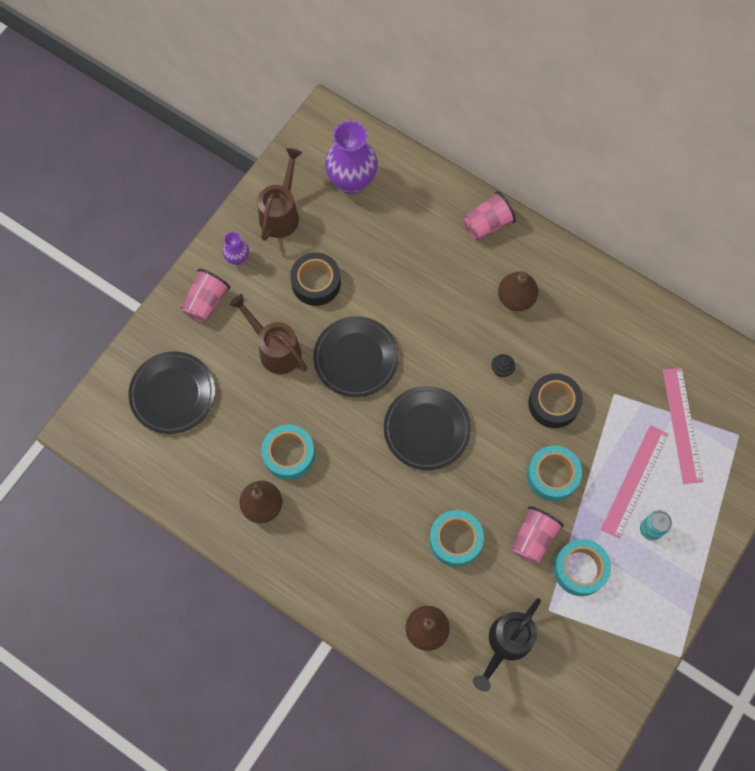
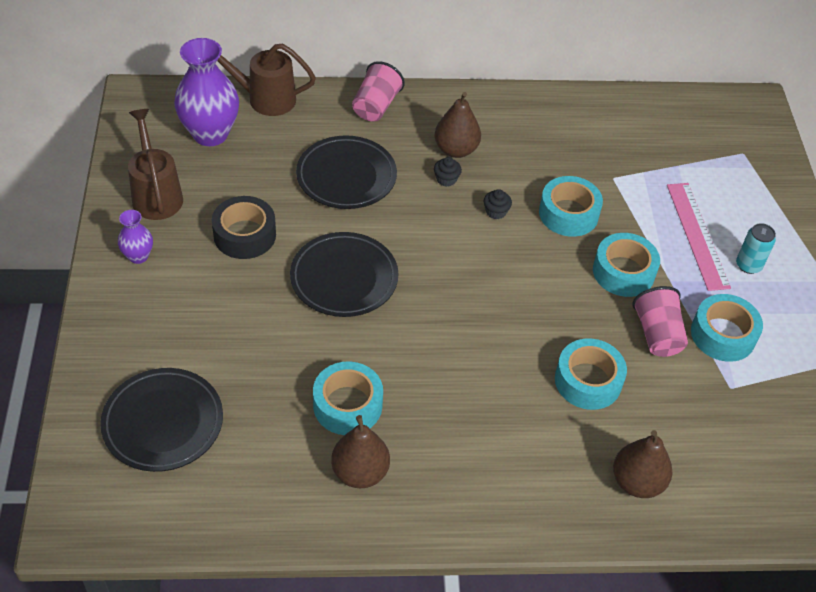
camera: 40 degrees left, 20 degrees down
(206, 302) = (133, 313): pink cup -> none
(275, 349) = (249, 316): brown watering can -> brown watering can (264, 99)
(426, 429) = (470, 300): black plate -> black plate (346, 176)
(488, 320) = (446, 179): none -> black cupcake
(506, 644) = (722, 443): black watering can -> none
(553, 403) = (568, 214): black tape -> turquoise tape
(682, 425) = (692, 170): pink ruler -> none

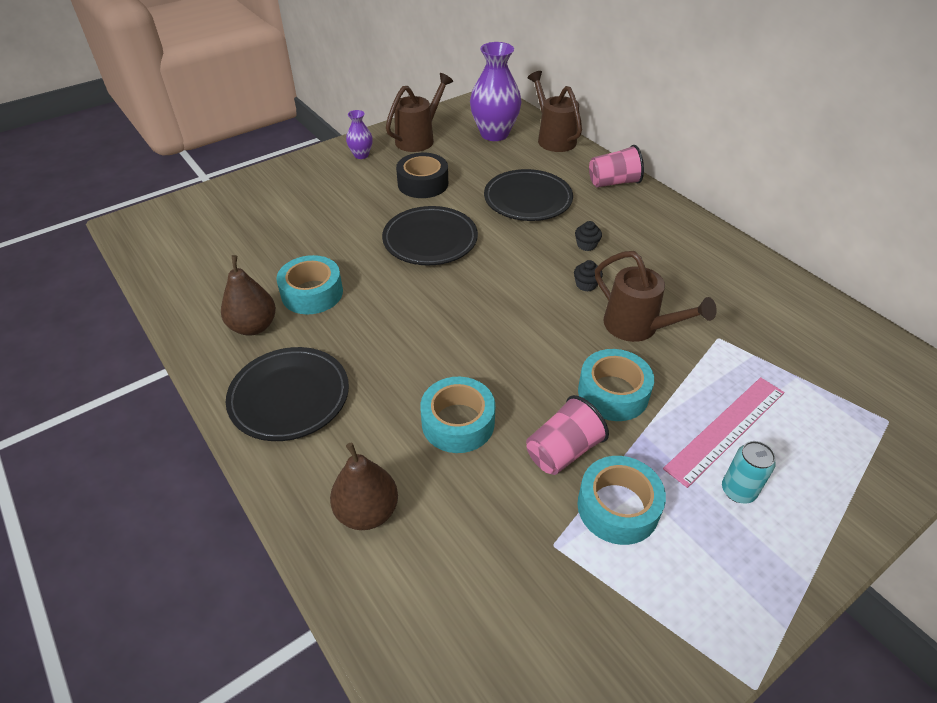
camera: 60 degrees right, 5 degrees down
(163, 423) = (233, 222): black plate -> black plate (289, 397)
(456, 150) = (624, 236): brown pear -> none
(568, 214) = (638, 327): turquoise tape -> brown watering can

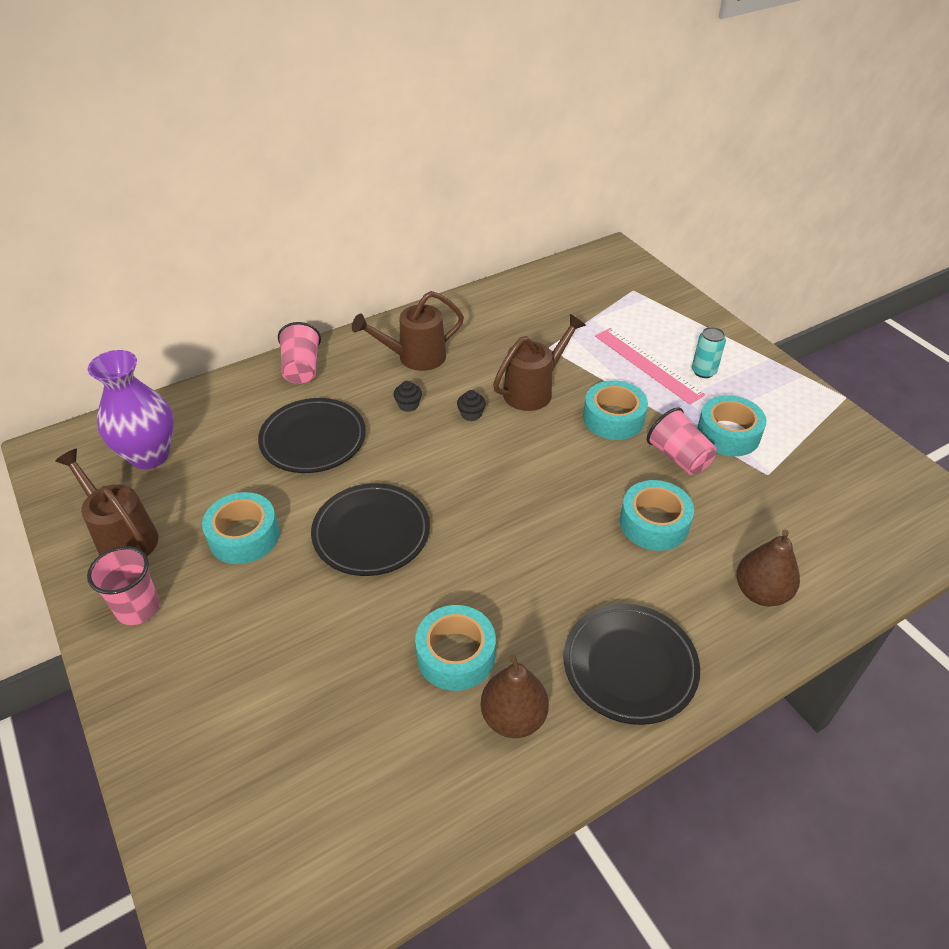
camera: 85 degrees left, 0 degrees up
(361, 155) = (138, 608): purple vase -> pink cup
(423, 183) = (244, 536): black tape -> turquoise tape
(553, 138) = (187, 402): brown watering can -> brown watering can (414, 357)

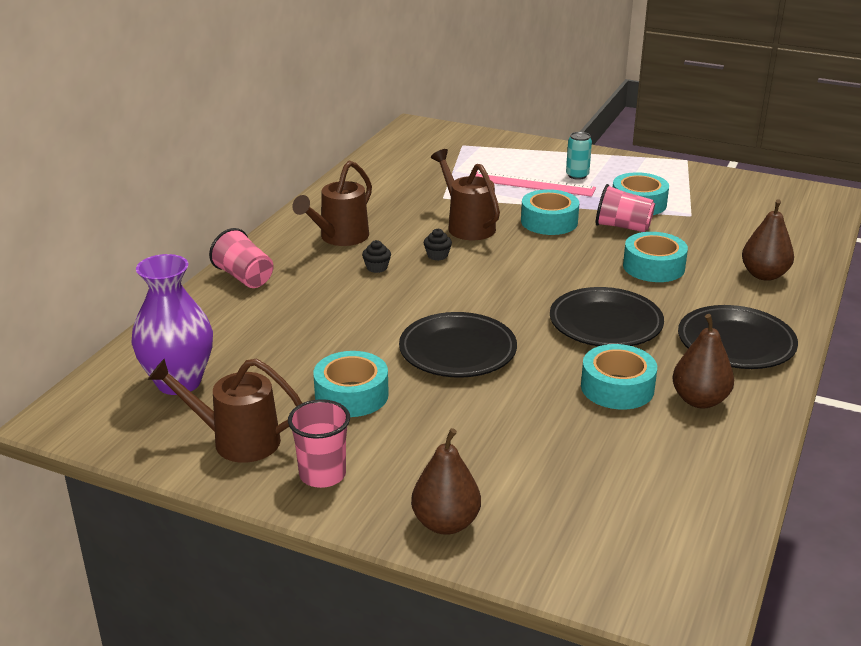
camera: 35 degrees left, 15 degrees down
(162, 719) = (446, 523): none -> brown pear
(313, 439) = (324, 316): black plate -> black plate (605, 323)
(533, 390) = (467, 226): brown watering can -> brown watering can turned 45 degrees counterclockwise

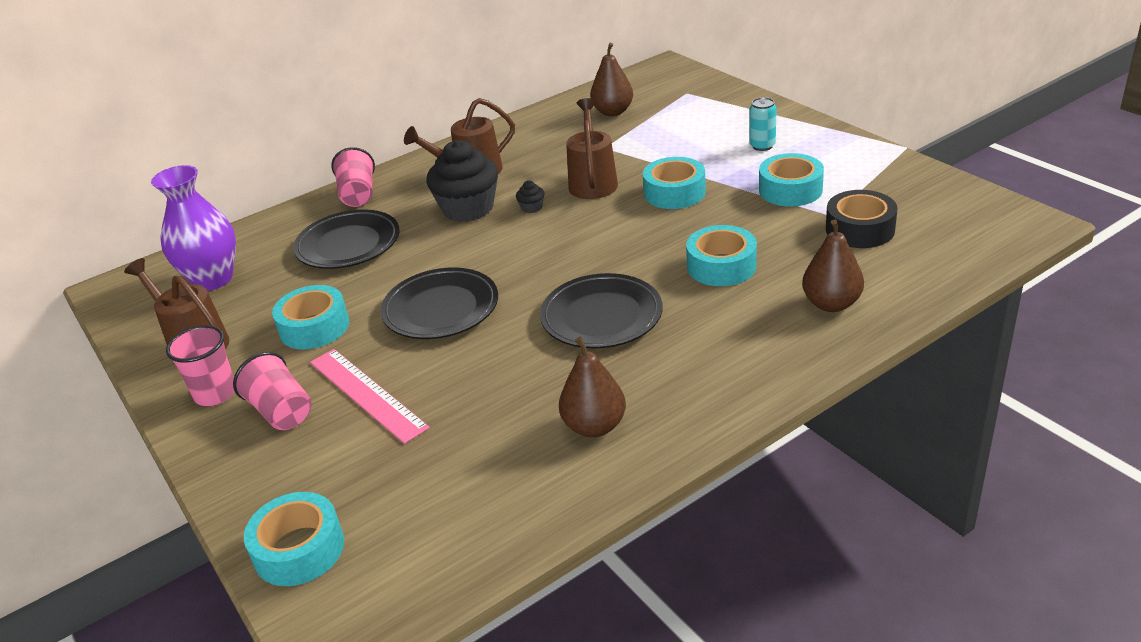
camera: 35 degrees right, 5 degrees up
(377, 267) = (468, 208): black cupcake -> black cupcake, size x2.49
(446, 523) = (249, 471): brown pear -> brown pear (613, 112)
(532, 184) = (705, 148): pink ruler -> pink ruler (367, 394)
(617, 388) = (533, 388): turquoise tape -> turquoise tape (299, 549)
(623, 227) = (742, 213): pink cup -> pink cup (281, 411)
(722, 221) = (860, 229): none -> black tape
(736, 343) = (706, 374): black plate -> black plate (348, 245)

